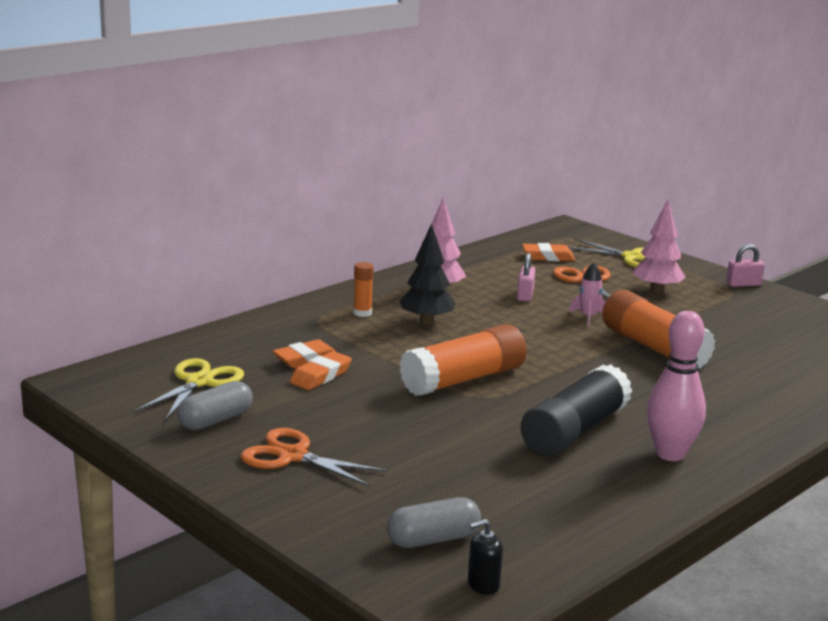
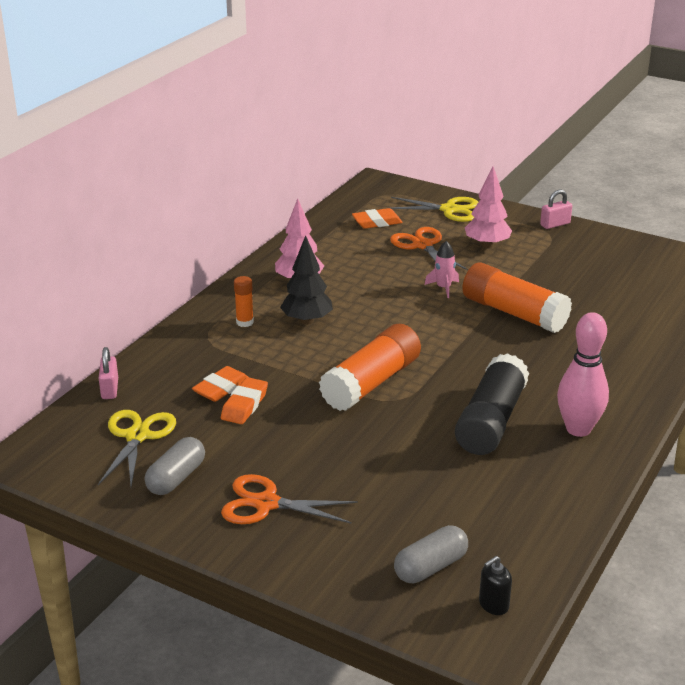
camera: 15 degrees left, 10 degrees up
(525, 295) = (378, 272): pink padlock -> pink padlock (110, 389)

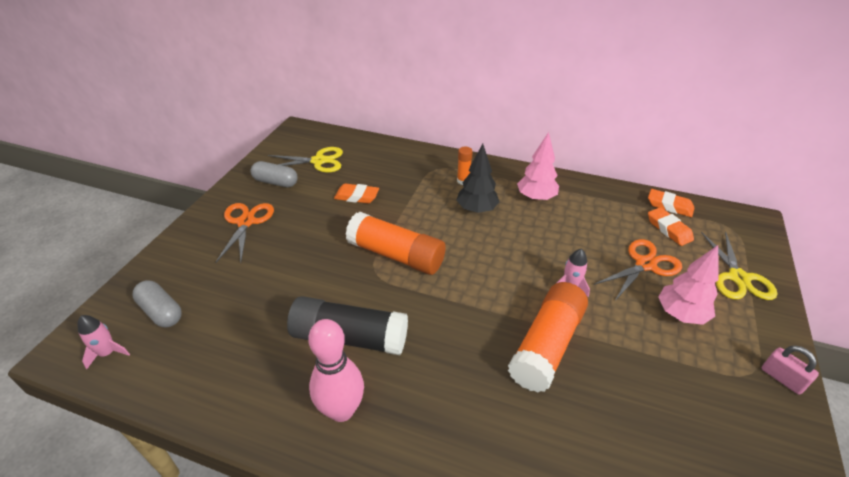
camera: 80 degrees right, 10 degrees up
(110, 389) = (367, 143): pink padlock -> none
(221, 388) = (375, 184): orange eraser -> orange eraser (669, 206)
(493, 605) = (108, 353): black soap dispenser -> pink rocket

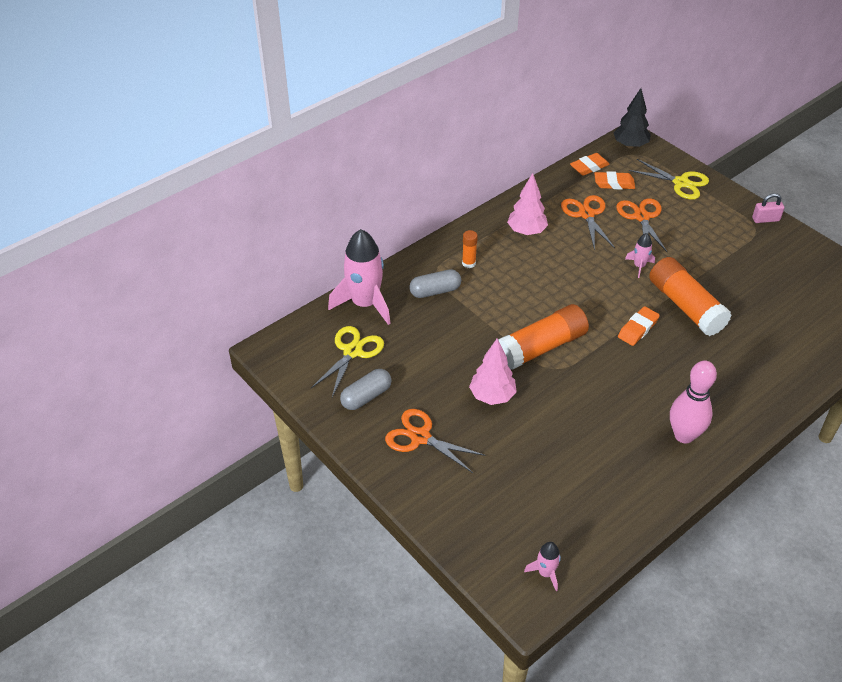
camera: 60 degrees left, 5 degrees up
(161, 312) = (514, 527): grey capsule -> grey capsule (435, 291)
(349, 337) = (618, 409): black glue stick -> none
(357, 196) = (438, 343): orange eraser -> orange eraser (637, 329)
(372, 149) = (365, 304): none -> pink rocket
(477, 210) = (516, 273): black tree -> black tree (630, 145)
(602, 226) = (586, 214): none -> orange scissors
(680, 314) = (695, 229): pink tree -> pink tree (492, 396)

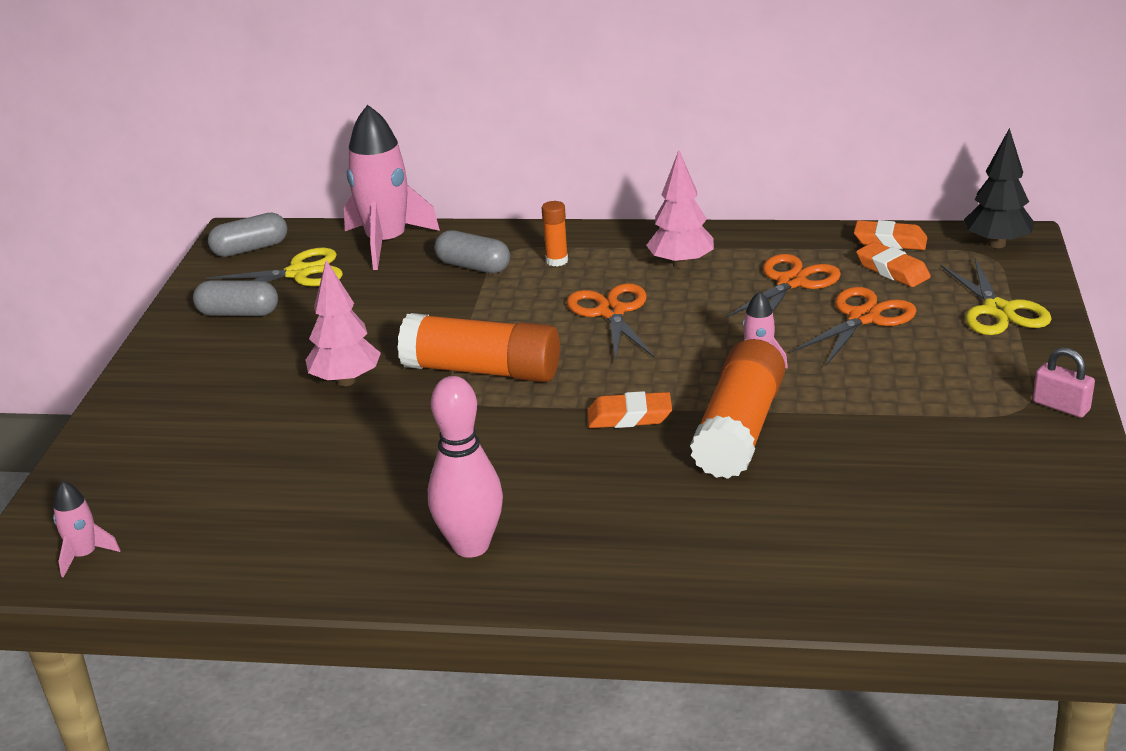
camera: 50 degrees right, 15 degrees down
(295, 354) = (250, 249): none -> grey capsule
(420, 437) = (215, 372): orange scissors -> orange scissors (611, 312)

